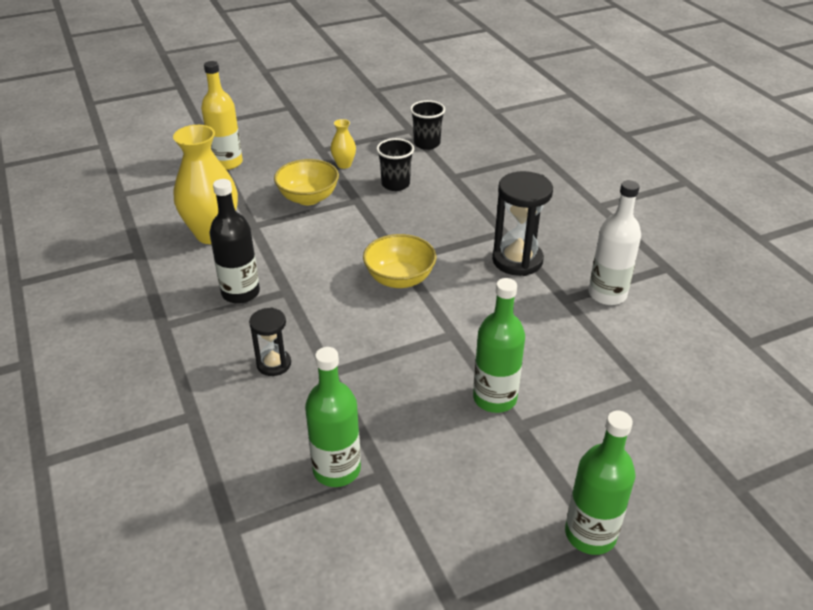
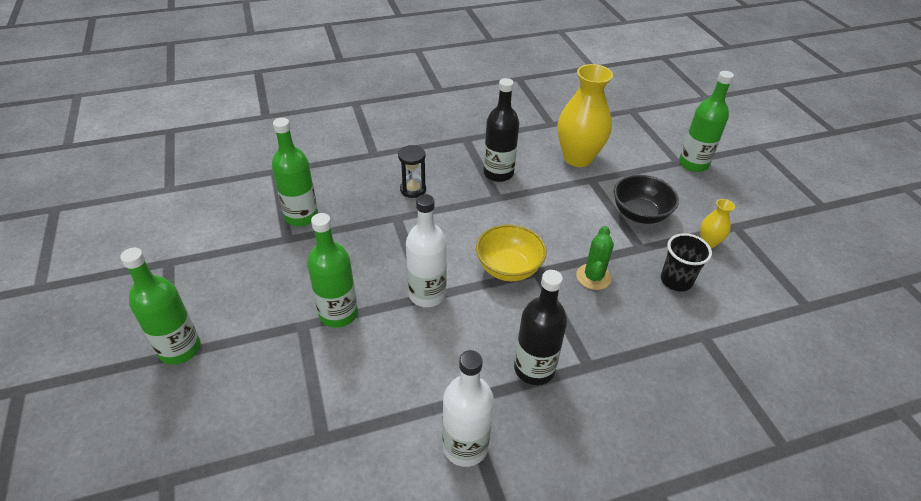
camera: 95 degrees right, 5 degrees up
(227, 163) = (693, 164): yellow bottle -> green bottle
(308, 198) = (640, 214): yellow bowl -> black bowl
(400, 227) = (593, 277): none -> green cactus
(427, 144) = (776, 319): black cup -> none
(449, 333) = (427, 294): none -> white bottle
(517, 260) = (534, 369): black hourglass -> black bottle

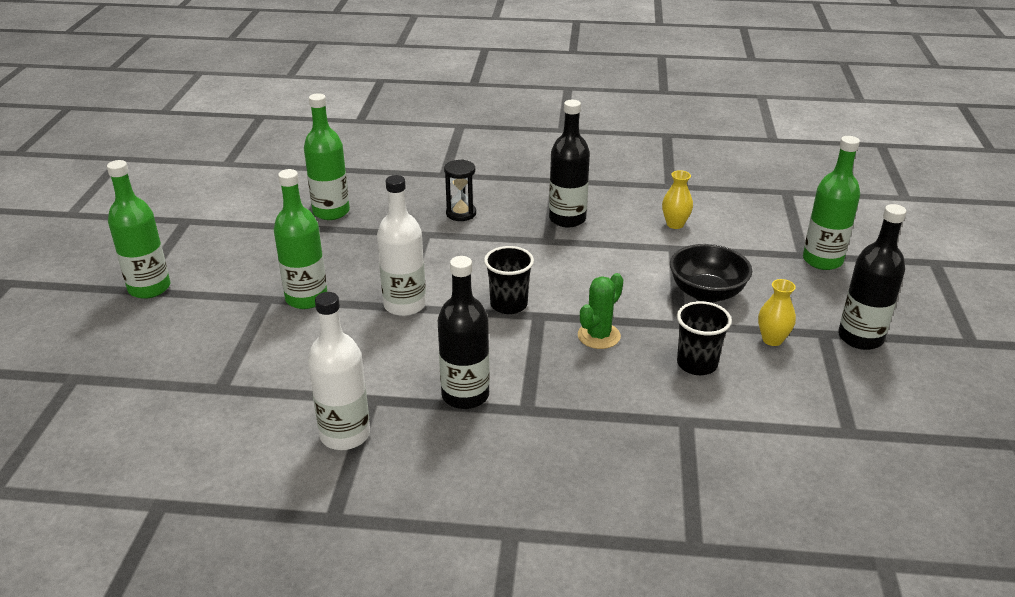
camera: 25 degrees right, 10 degrees down
(508, 268) = (508, 305): yellow bowl -> black cup
(578, 158) = (675, 224): yellow vase -> yellow vase, size x0.47
(759, 223) = (860, 338): none -> black bottle

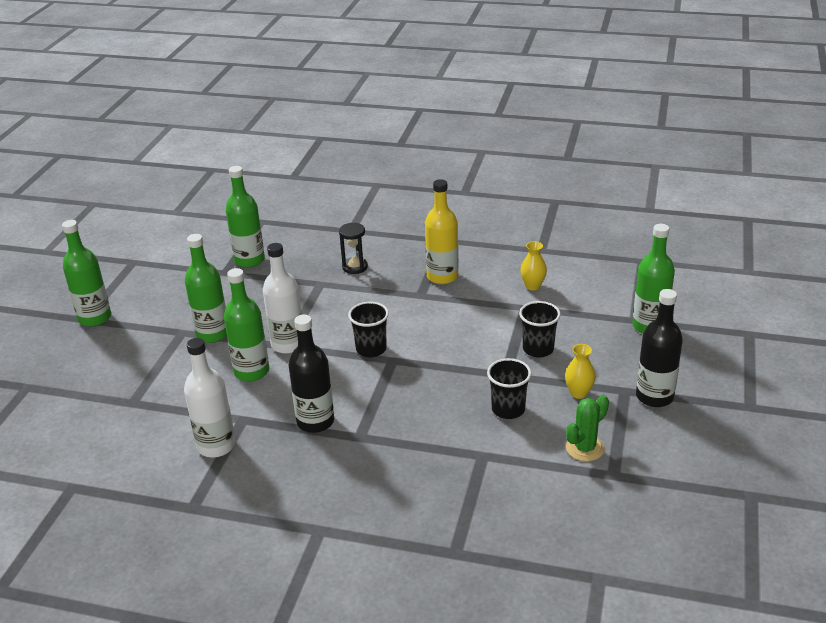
camera: 10 degrees right, 0 degrees up
(367, 340) = (251, 371): none -> green bottle
(567, 219) = (442, 276): black bottle -> yellow bottle
(599, 336) = (436, 380): green cactus -> green cactus (585, 448)
(706, 293) = (538, 349): black bowl -> black cup

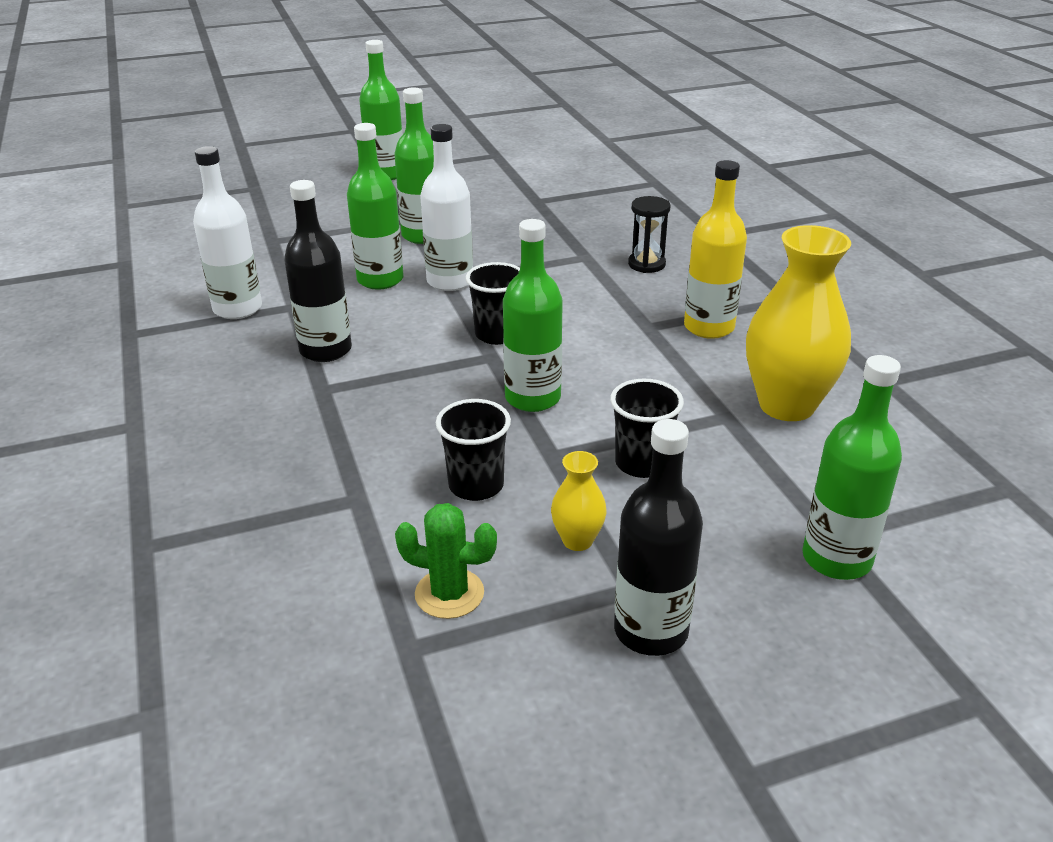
camera: 55 degrees right, 0 degrees up
(249, 260) = (575, 204): green bottle -> green bottle (532, 398)
(533, 286) = (786, 405): yellow vase -> yellow vase, size x2.14

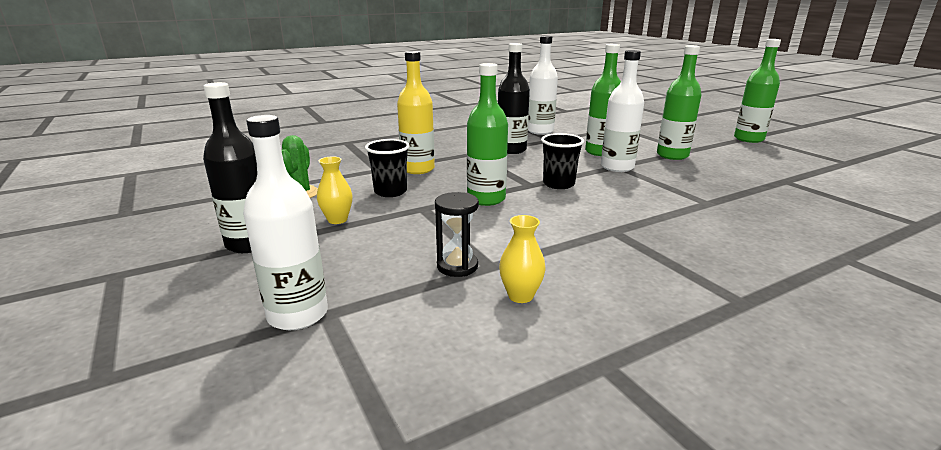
camera: 80 degrees right, 10 degrees down
(641, 463) = (418, 235): black cup -> none
(646, 264) = (726, 226): black hourglass -> black hourglass (457, 266)
(709, 327) = (636, 257): yellow bottle -> yellow bottle (418, 169)
(786, 405) = (520, 296): yellow vase -> yellow vase, size x0.47
(836, 559) = (298, 315): green bottle -> white bottle

